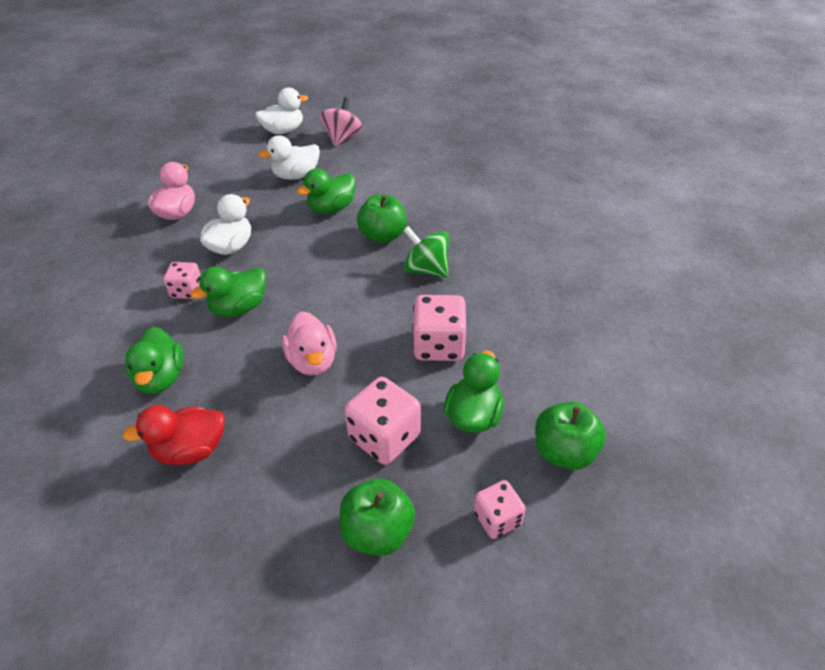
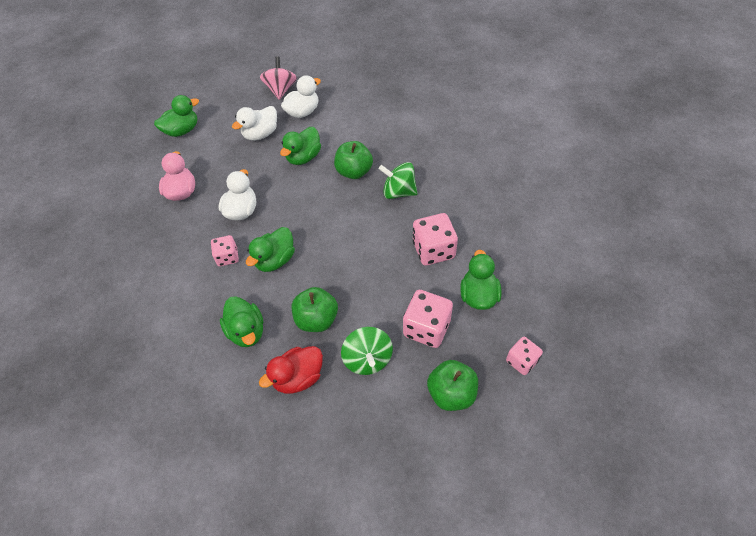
camera: 15 degrees left, 10 degrees up
(214, 155) = (182, 130): none -> green duck
(283, 131) = (229, 94): white duck -> white duck (303, 112)
(289, 453) = (368, 359): none -> green spinning top
(313, 361) = (351, 287): pink duck -> none
(564, 452) = (545, 303): green apple -> green apple (317, 319)

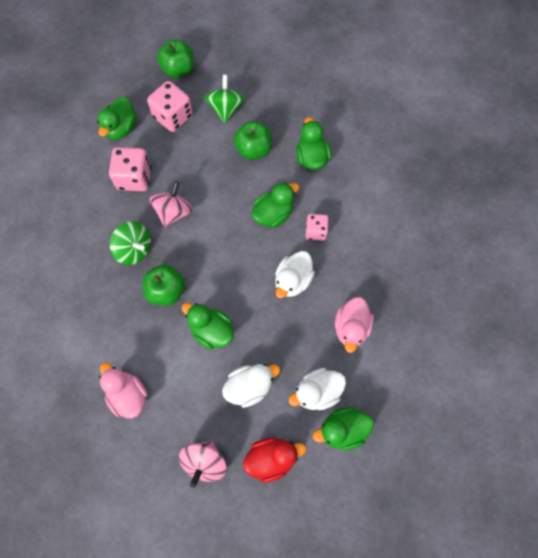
camera: 165 degrees left, 15 degrees up
(298, 377) = (280, 111): red duck -> red duck (271, 458)
(303, 112) = (190, 407): white duck -> white duck (317, 392)
(303, 157) = (211, 331): green duck -> green duck turned 105 degrees counterclockwise
(353, 105) = (128, 395): none -> pink duck
(377, 232) = (173, 212): none -> pink spinning top
(521, 361) = (119, 74): pink dice -> none

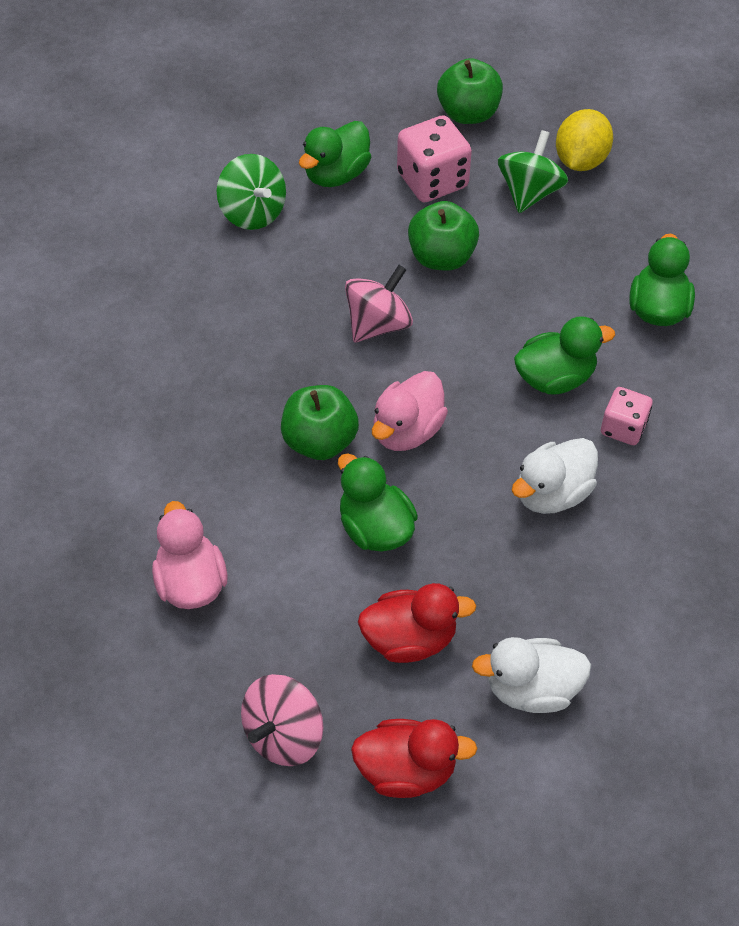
camera: 20 degrees right, 15 degrees down
(134, 178) = (331, 254): pink dice -> none
(134, 249) = (289, 361): green spinning top -> green spinning top (253, 212)
(246, 81) = (580, 160): none -> yellow lemon
(249, 386) = (410, 639): white duck -> red duck
(253, 149) = (556, 268): green apple -> green apple (441, 257)
(342, 430) = (556, 768): green duck -> none
(351, 328) = (634, 604): pink duck -> pink duck (407, 430)

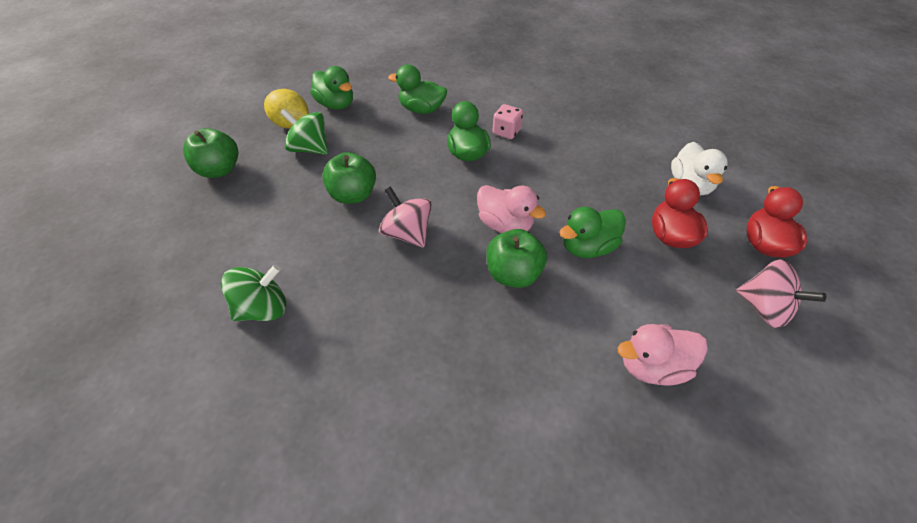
camera: 85 degrees left, 5 degrees down
(336, 174) = (245, 248): green duck -> green duck (336, 105)
(432, 180) = (277, 194): pink dice -> none
(552, 493) = (554, 163): white duck -> none

